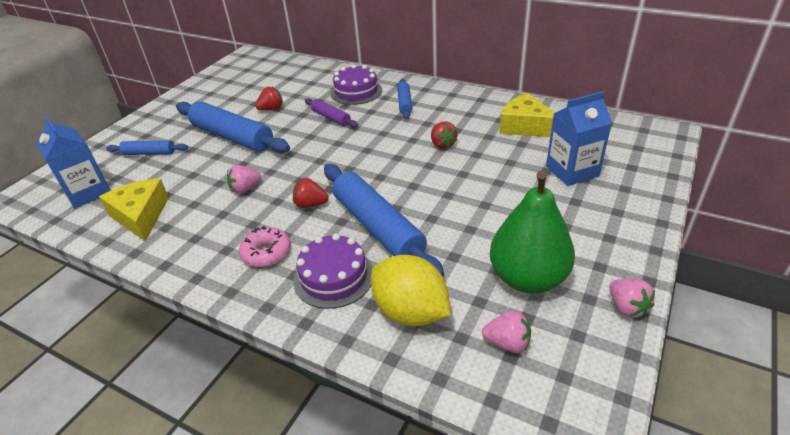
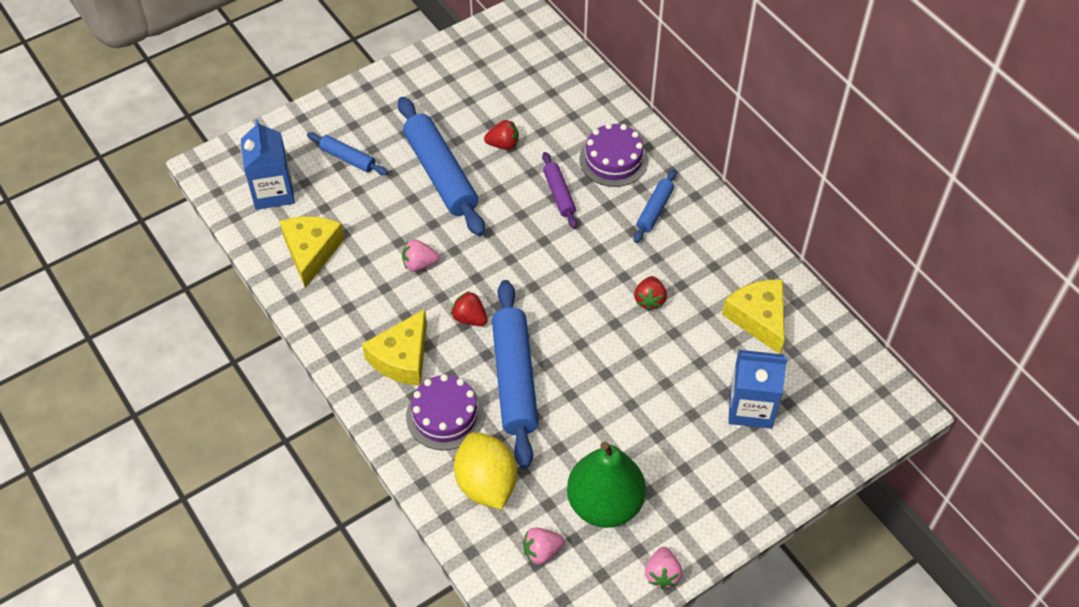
camera: 25 degrees right, 15 degrees up
(266, 253) = (402, 358): pink donut -> yellow cheese
(507, 343) = (542, 551): pink strawberry -> pink strawberry turned 120 degrees clockwise

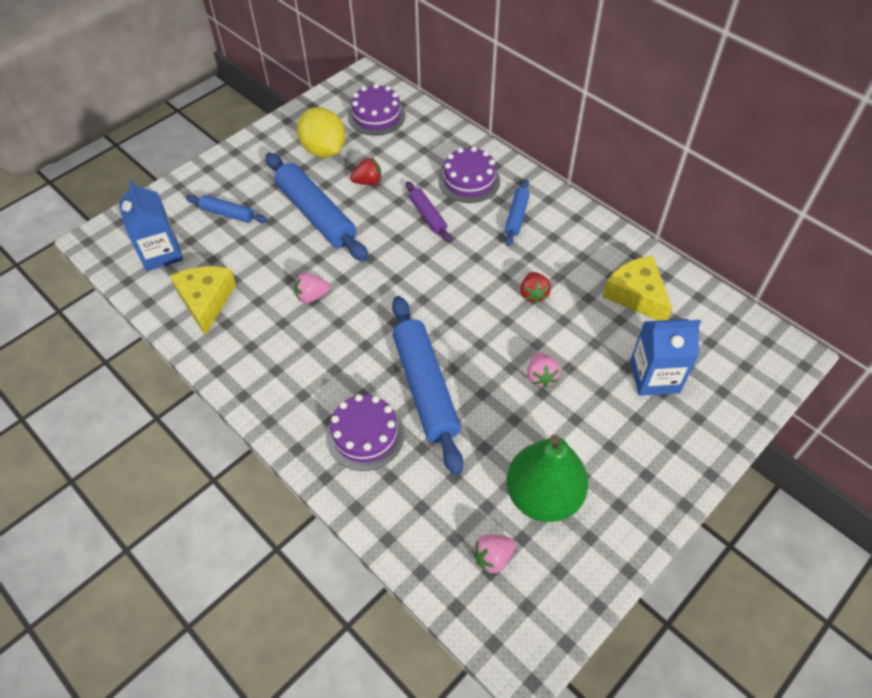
camera: 10 degrees left, 0 degrees up
(402, 358) = (312, 386): yellow cheese -> none
(470, 318) = (370, 338): red strawberry -> none
(486, 484) = (421, 497): yellow lemon -> yellow lemon (324, 150)
(529, 66) = (376, 116): none -> purple cake
(662, 574) = (619, 558): pink strawberry -> pink strawberry (541, 376)

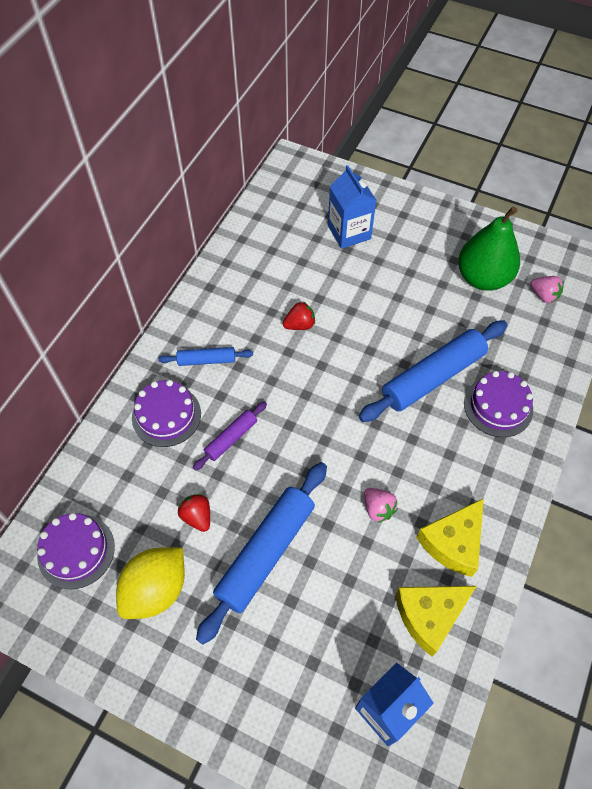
camera: 110 degrees left, 5 degrees up
(227, 214) = (299, 659): blue rolling pin -> none
(541, 376) = (382, 301): pink strawberry -> none
(636, 295) = (271, 255): yellow cheese -> yellow cheese (453, 542)

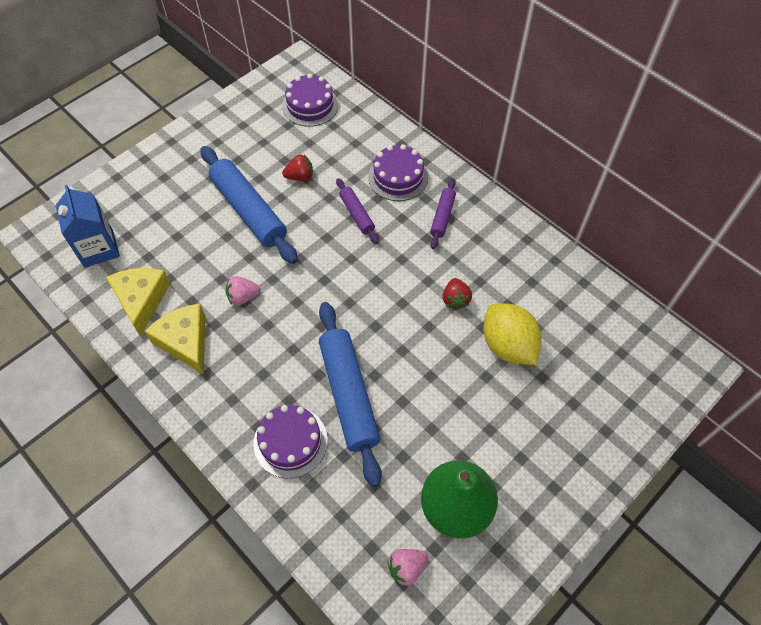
camera: 110 degrees right, 0 degrees up
(156, 590) = (258, 142): yellow lemon -> yellow lemon (508, 345)
(206, 360) = (442, 216): blue rolling pin -> purple rolling pin
(349, 232) = (566, 387): blue carton -> none

